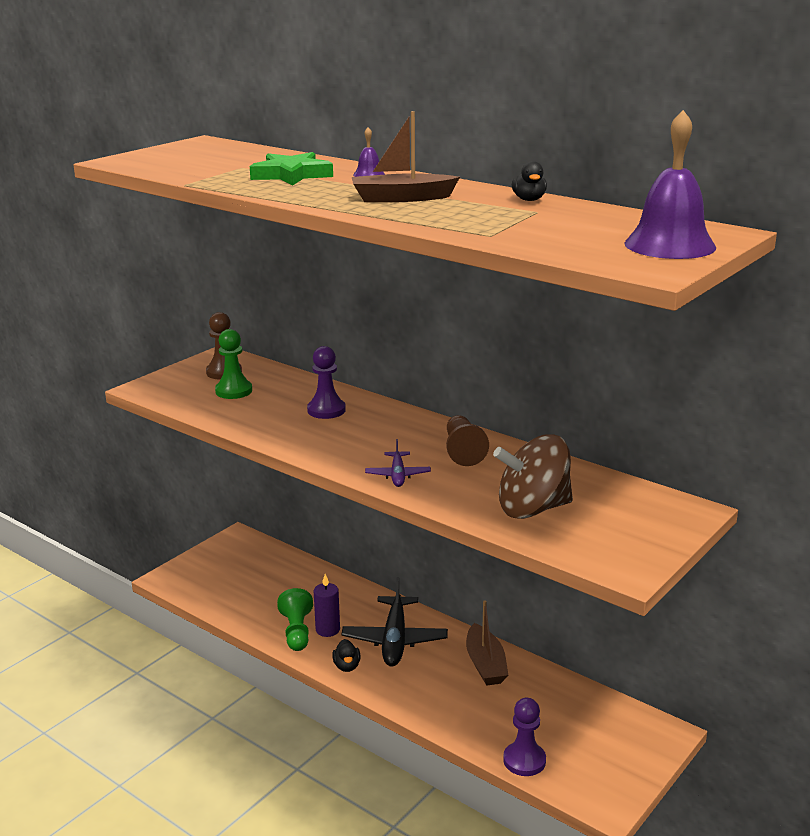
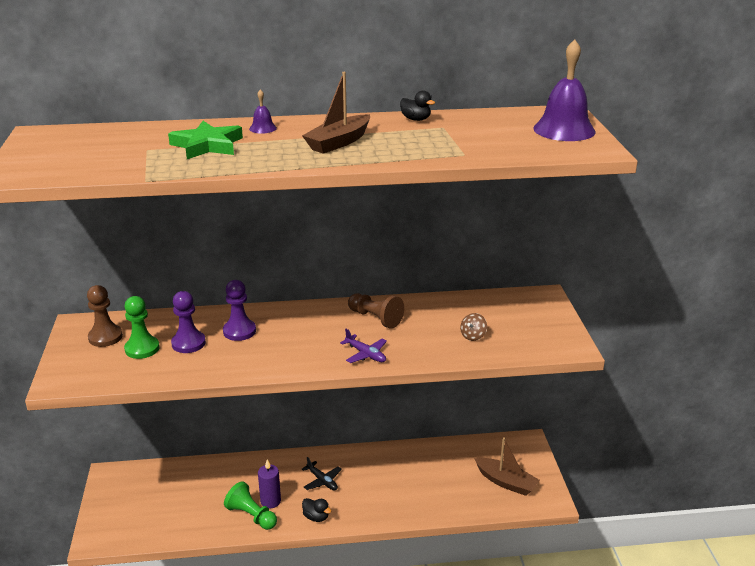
camera: 45 degrees left, 5 degrees up
(394, 640) = (322, 481): black plane -> black plane, size x0.53
(485, 664) = (394, 462): brown boat -> brown boat (506, 482)
(524, 760) = (485, 505): purple pawn -> purple pawn (188, 343)
(532, 509) = (473, 336): brown spinning top -> brown spinning top, size x0.41

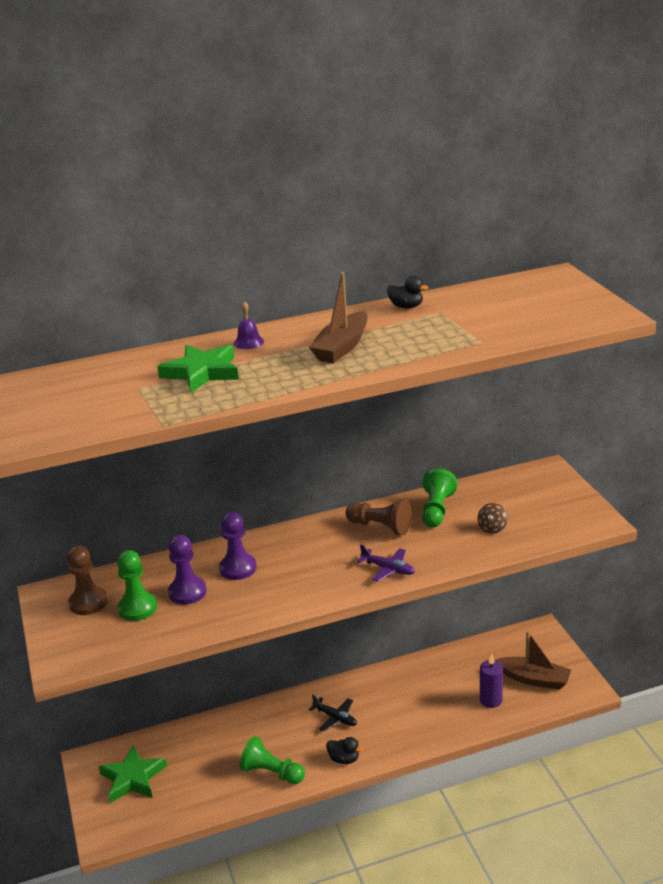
camera: 10 degrees left, 0 degrees up
(138, 496) = (132, 778): none -> green star
(270, 501) = (286, 752): purple candle -> purple candle (491, 700)
(430, 312) = (436, 510): none -> green pawn
(564, 130) = (566, 296): purple bell -> none

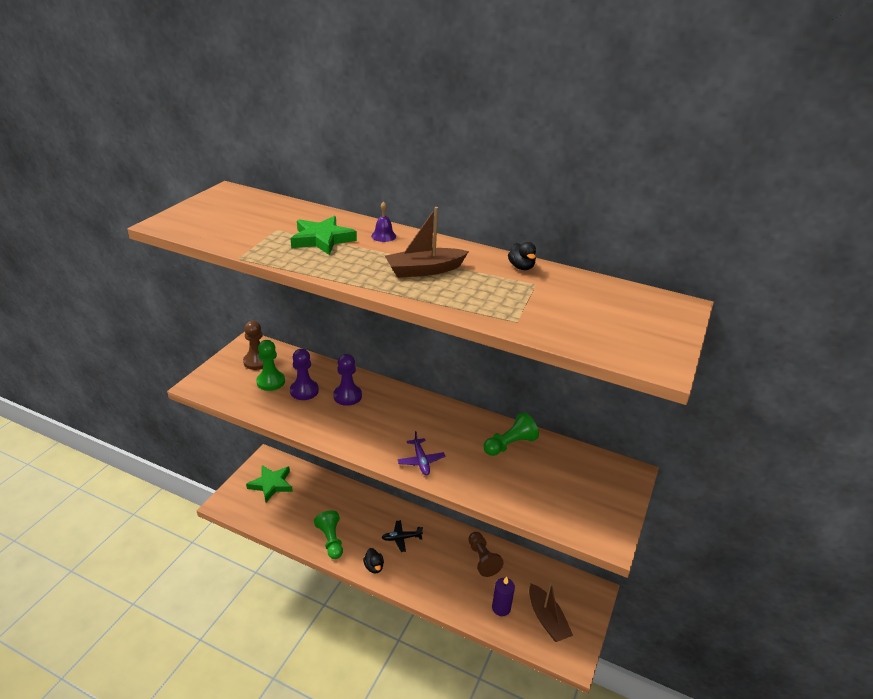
camera: 40 degrees right, 5 degrees up
(335, 718) = (401, 538): black plane -> black plane turned 90 degrees clockwise
(380, 527) = (459, 430): brown pawn -> brown pawn (482, 559)
(492, 528) = (526, 485): brown spinning top -> none

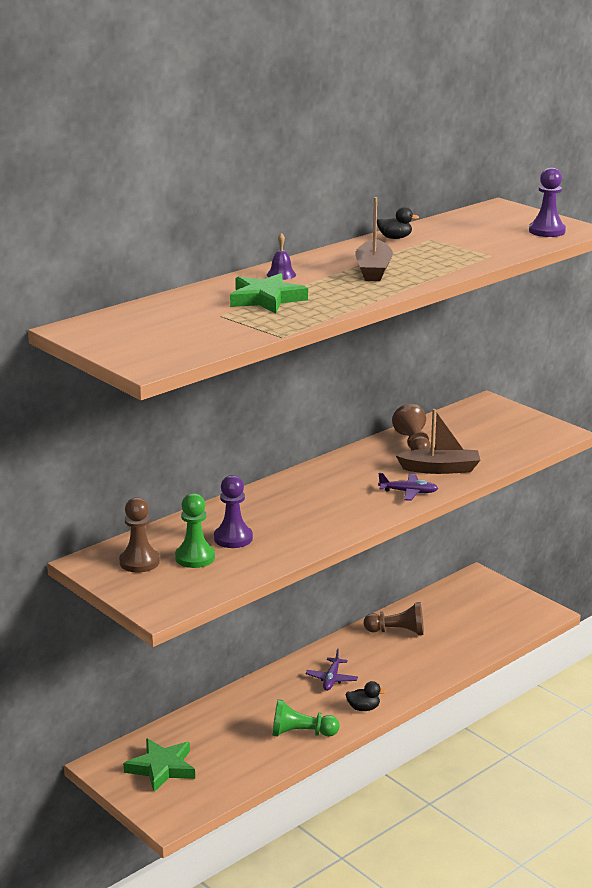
camera: 65 degrees left, 10 degrees down
(347, 396) = (265, 513): purple pawn -> purple pawn (547, 231)
(401, 538) = (331, 679): black plane -> purple plane
(501, 608) = (467, 637): purple candle -> none
(510, 444) = (413, 444): green pawn -> brown pawn
(547, 619) = (495, 614): brown boat -> brown boat (440, 469)

